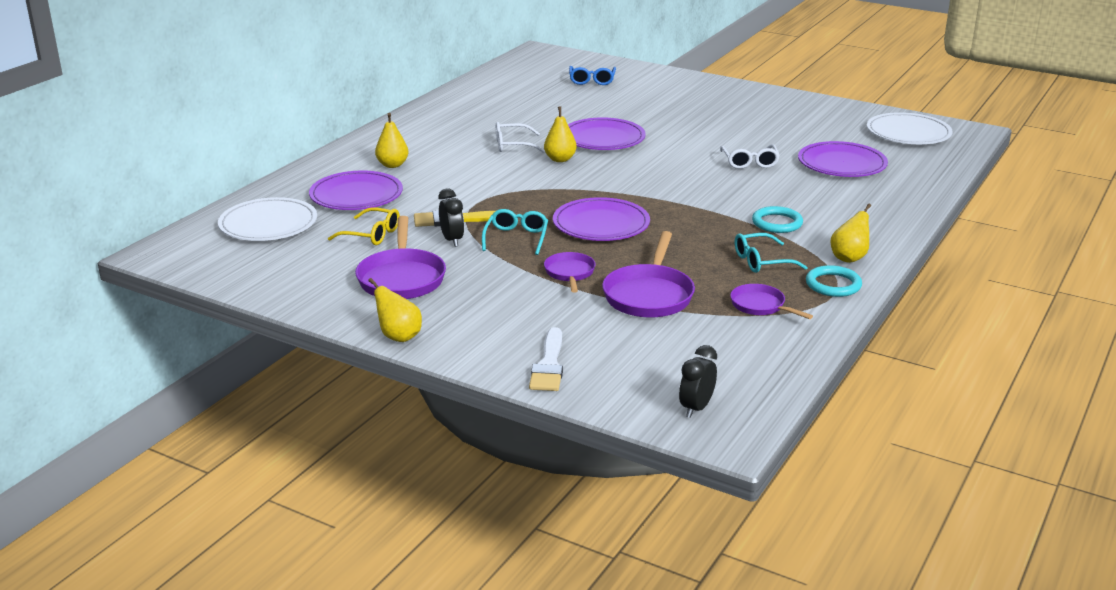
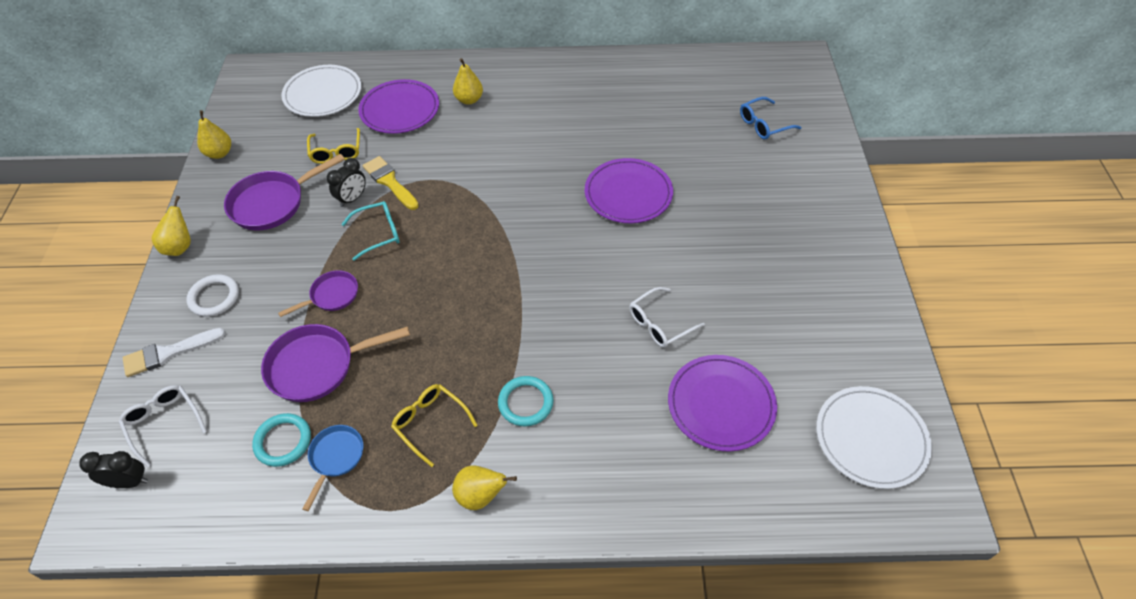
camera: 60 degrees right, 25 degrees up
(499, 329) = (214, 297): none -> white ring
(512, 145) = (563, 145): white glasses -> white glasses (164, 423)
(560, 159) = (557, 187): yellow pear -> yellow pear (219, 153)
(601, 224) = (439, 274): purple plate -> none
(760, 306) = (335, 457): purple pan -> blue pan
(761, 261) = (430, 423): turquoise glasses -> yellow glasses
(833, 285) = (411, 502): turquoise ring -> turquoise ring (283, 441)

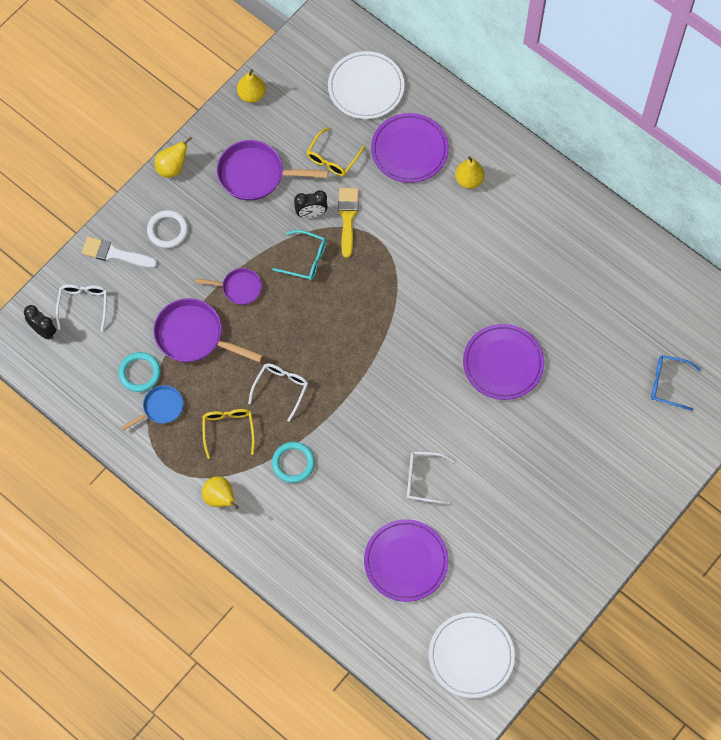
camera: 40 degrees right, 15 degrees up
(451, 348) = (281, 388): none -> white glasses

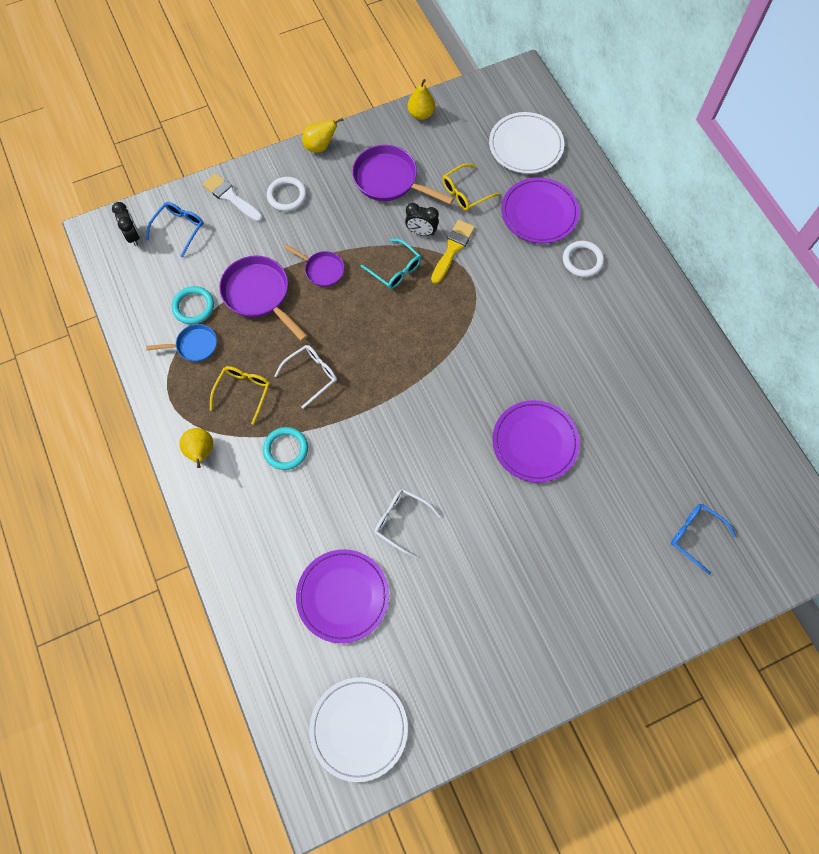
camera: 25 degrees right, 0 degrees up
(83, 305) = (179, 228): white glasses -> blue glasses
(469, 180) = (582, 260): yellow pear -> white ring

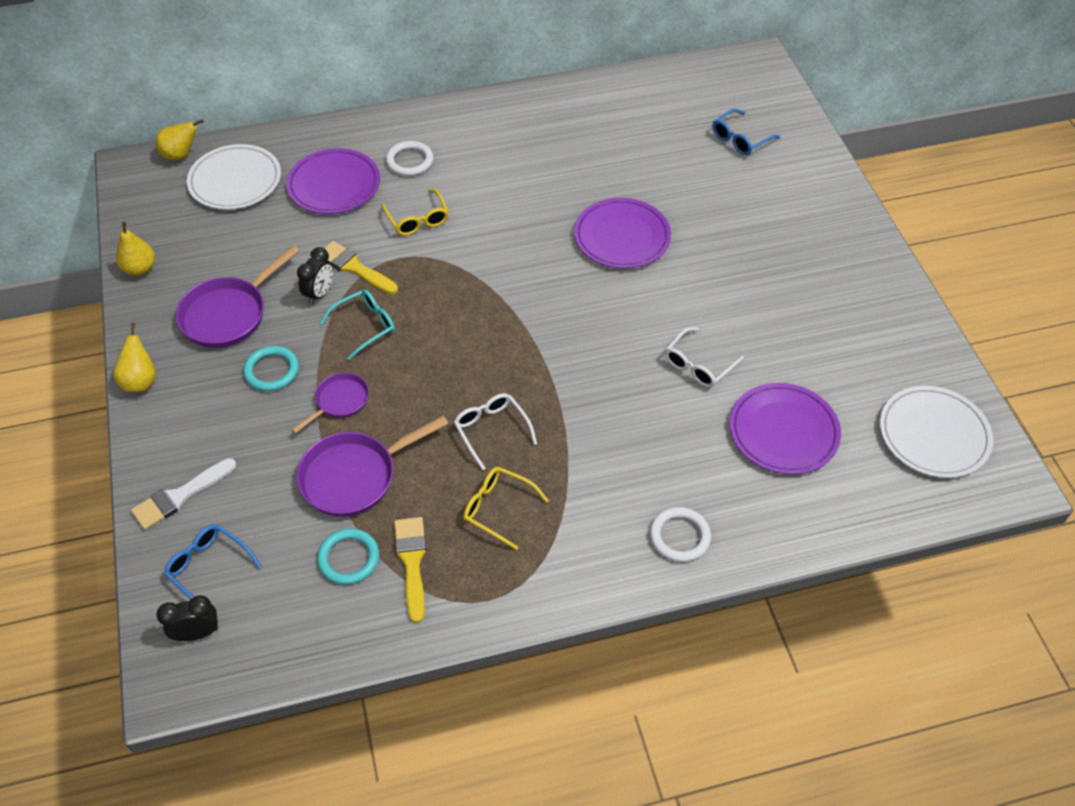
camera: 80 degrees left, 15 degrees down
(194, 345) = (412, 562): blue pan -> yellow brush
(201, 452) = (576, 566): yellow pear -> yellow pear (181, 155)
(286, 449) = (589, 469): turquoise ring -> turquoise ring (272, 371)
(287, 196) = (206, 428): white ring -> white ring (679, 536)
(465, 193) = (279, 244): yellow glasses -> yellow glasses (417, 220)

